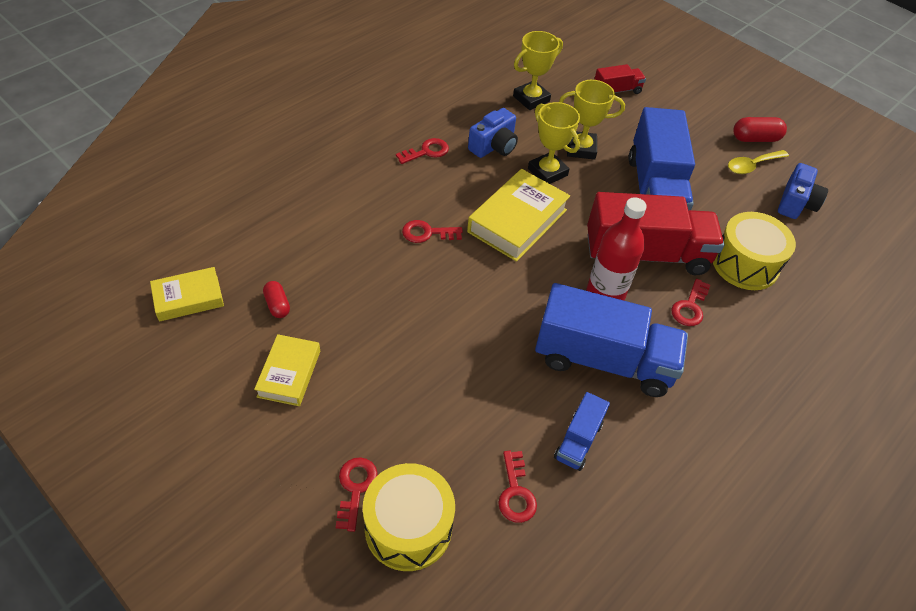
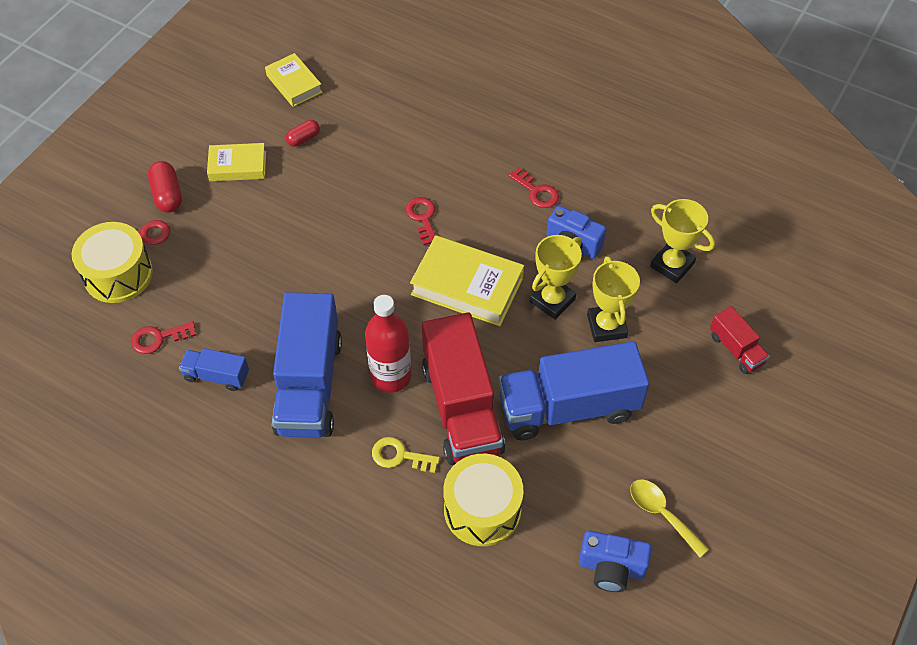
camera: 80 degrees right, 5 degrees up
(690, 307) = (399, 456): red key -> yellow key
(755, 139) = (719, 517): red capsule -> red capsule (167, 195)

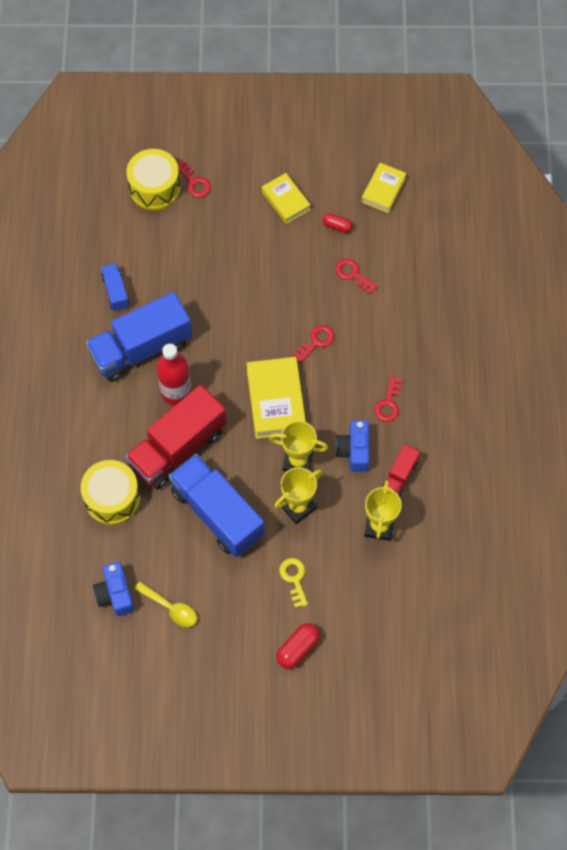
camera: 60 degrees right, 10 degrees up
(158, 338) = (122, 241): red key -> red key (353, 274)
(167, 195) = (234, 174): red capsule -> red capsule (298, 649)
(399, 456) = (122, 430): yellow key -> yellow key (294, 578)
(662, 514) = (170, 608): yellow spoon -> yellow spoon turned 105 degrees clockwise
(736, 349) = (330, 601): red truck -> red truck (400, 476)

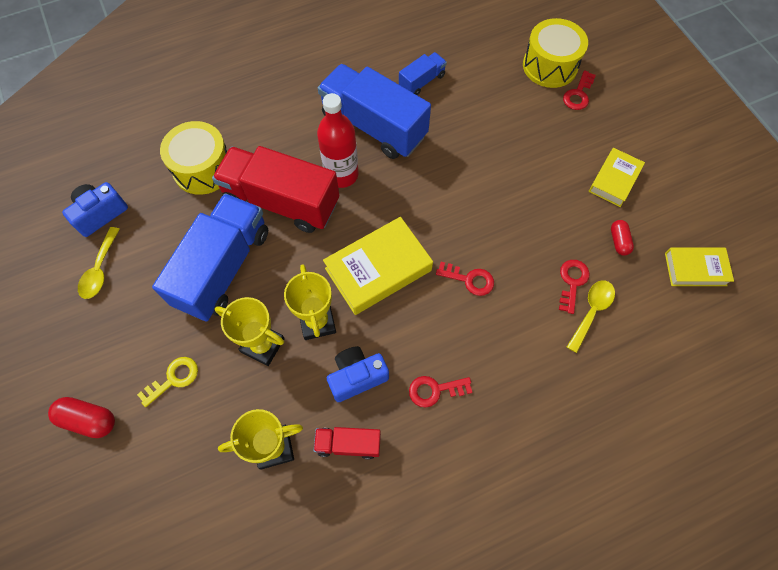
camera: 65 degrees right, 0 degrees up
(381, 274) = (591, 311): none -> yellow spoon

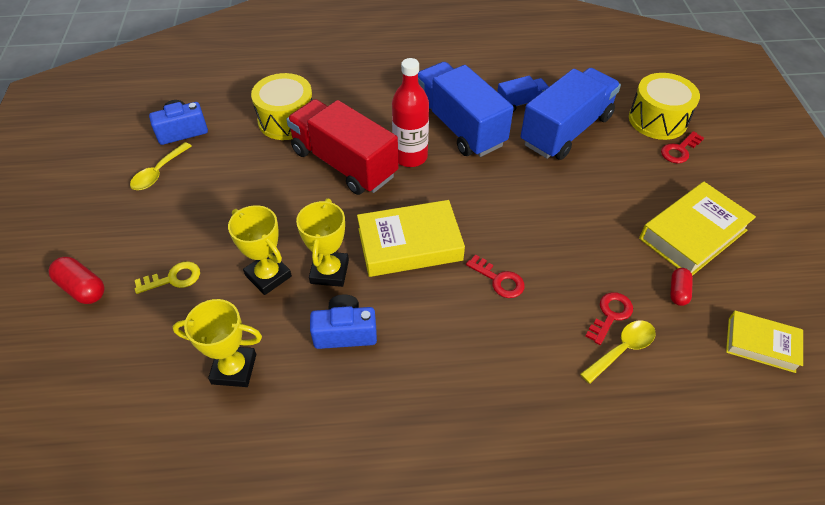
camera: 20 degrees right, 15 degrees down
(223, 268) = (265, 201): blue truck -> blue truck (566, 130)
(348, 444) = (308, 391): red truck -> none
(434, 390) = (419, 370): red key -> none
(614, 180) = (692, 234): yellow book -> yellow book, size x1.62

